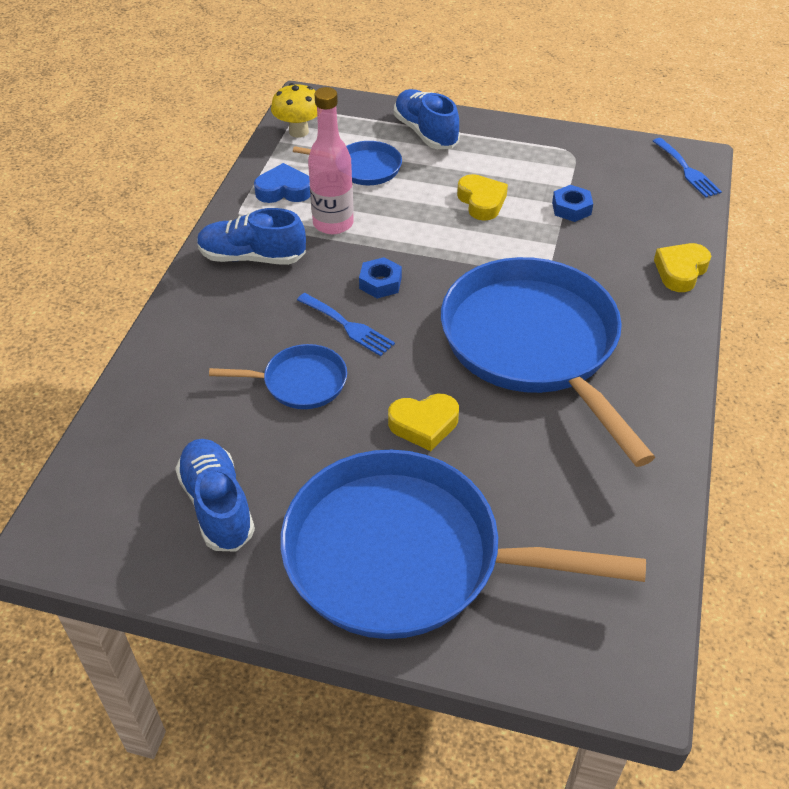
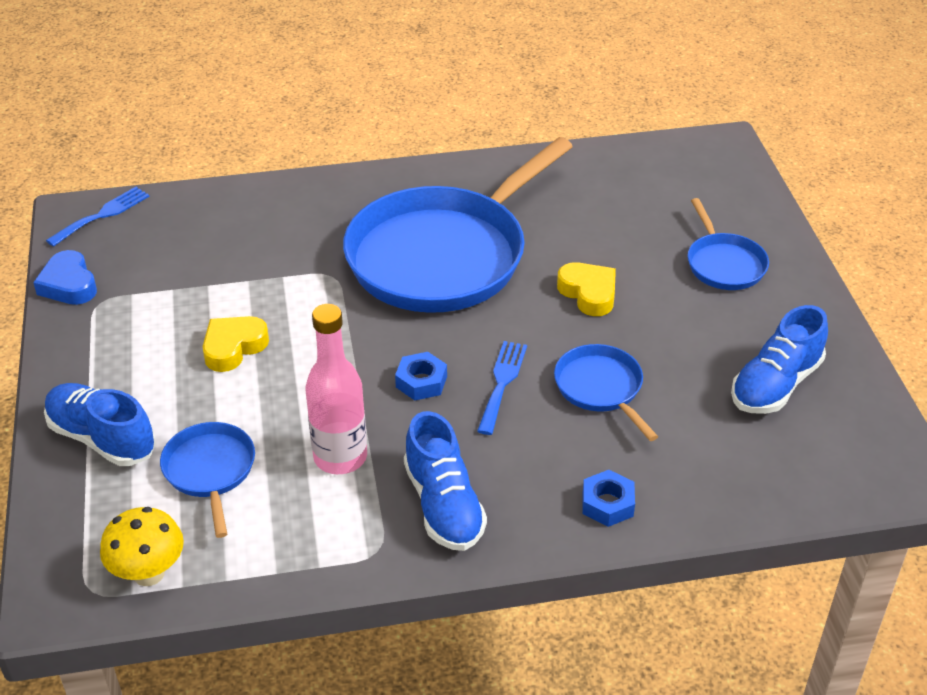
camera: 115 degrees left, 5 degrees down
(284, 190) = (296, 531): blue heart -> blue heart (69, 284)
(405, 556) = (724, 264): blue pan -> blue pan, size x0.45
(425, 133) = (102, 438): blue shoe -> blue shoe turned 90 degrees clockwise
(571, 208) = (213, 279): blue nut -> blue nut (607, 504)
(680, 271) = (282, 192): yellow heart -> none

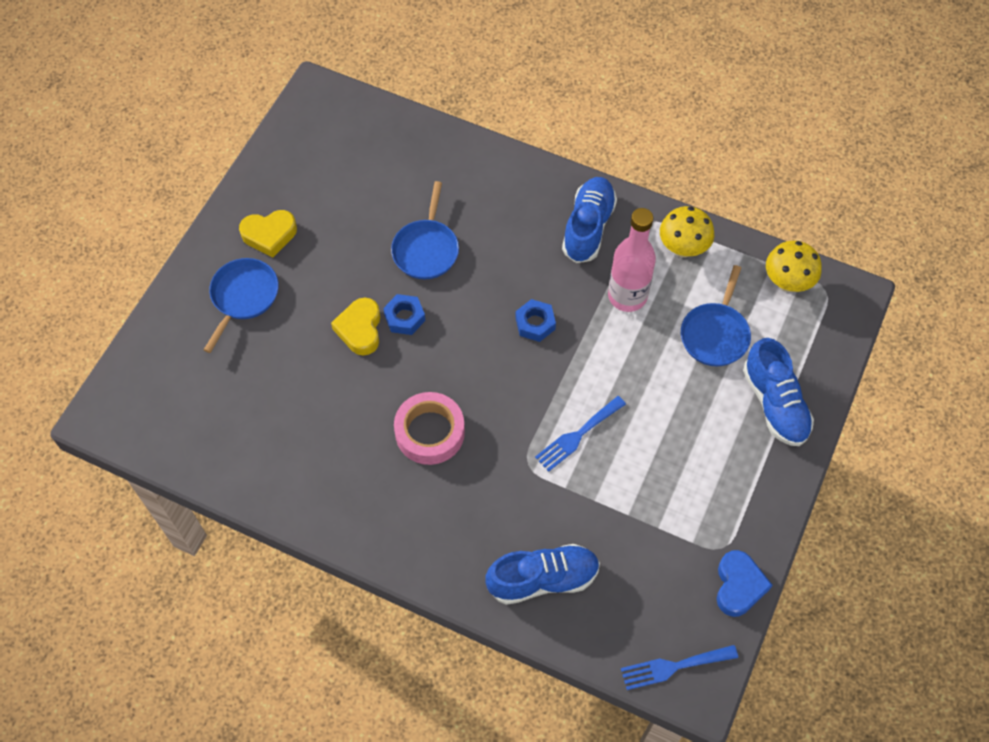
camera: 145 degrees left, 20 degrees up
(233, 347) = (644, 434): yellow heart -> yellow heart (269, 235)
(309, 543) = (683, 248): none -> yellow mushroom
(443, 255) = (430, 432): blue pan -> pink tape
(502, 383) = (484, 291): blue fork -> blue fork (577, 435)
(607, 504) = (495, 174): blue nut -> blue nut (404, 317)
(775, 384) = (319, 188): blue shoe -> blue shoe (542, 579)

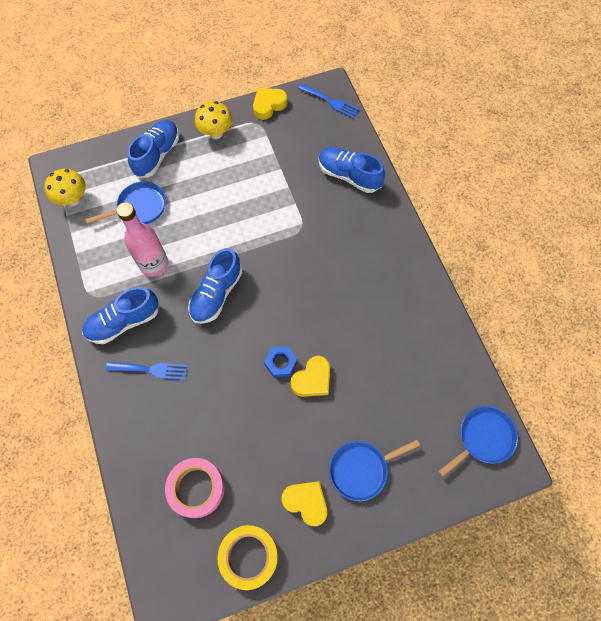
camera: 135 degrees left, 5 degrees up
(281, 165) = (248, 556): none -> yellow tape
(426, 249) = (224, 396): blue pan -> blue pan (483, 438)
(430, 432) = (332, 286): pink tape -> pink tape (196, 488)
(535, 323) = (216, 294): blue nut -> blue shoe
(577, 435) = (262, 220): blue fork -> blue fork (151, 369)
(683, 248) = (94, 263): yellow mushroom -> yellow mushroom (216, 133)
(738, 586) = (268, 105): blue heart -> yellow heart

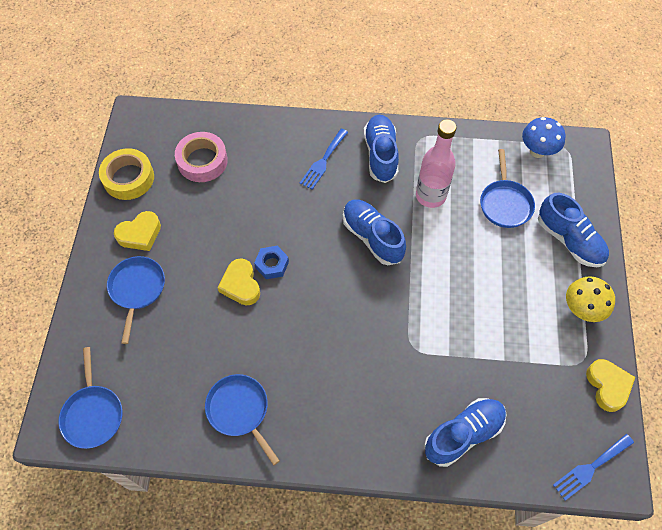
camera: 115 degrees right, 5 degrees down
(73, 199) = (537, 151): yellow mushroom -> blue mushroom
(415, 326) = (240, 410): none -> blue pan

